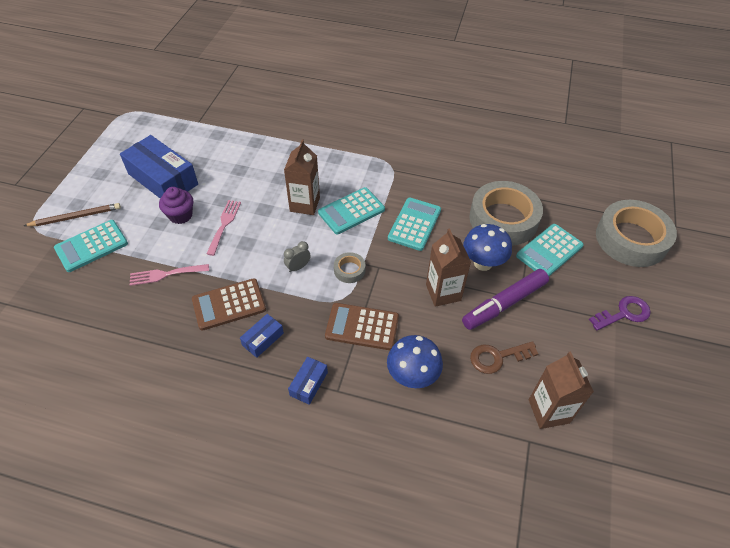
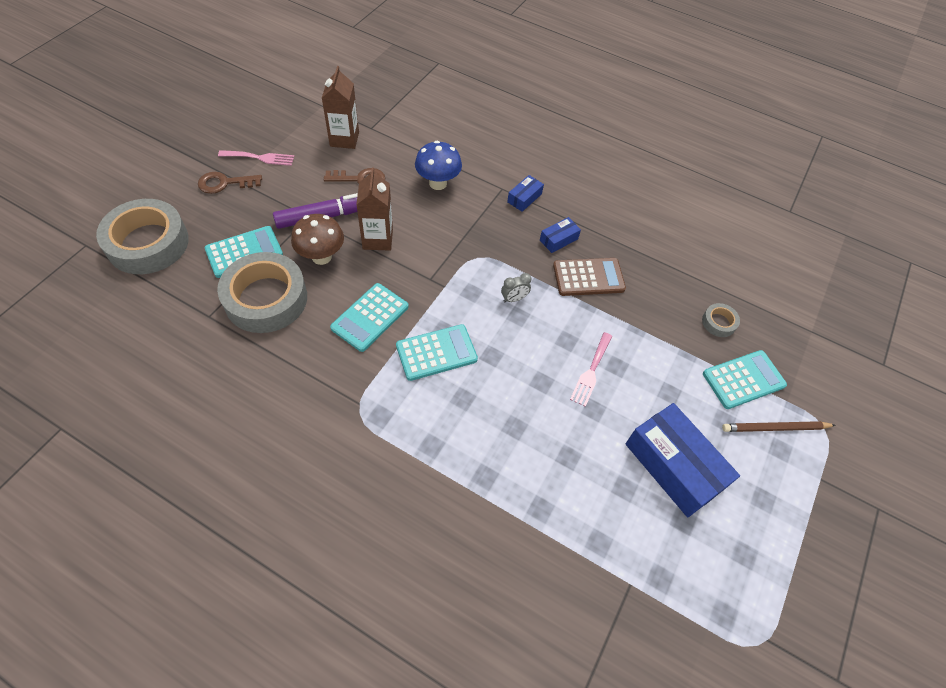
camera: 170 degrees left, 5 degrees up
(165, 274) = (654, 324): pink fork -> pink fork (260, 158)
(180, 215) = (644, 398): purple cupcake -> none
(305, 204) = (490, 376): brown carton -> none
(349, 270) = (461, 283): grey tape -> grey tape (718, 322)
(362, 326) = (466, 228): brown calculator -> none
(483, 263) = (321, 257): blue mushroom -> brown mushroom
(623, 313) = (225, 183): purple key -> brown key

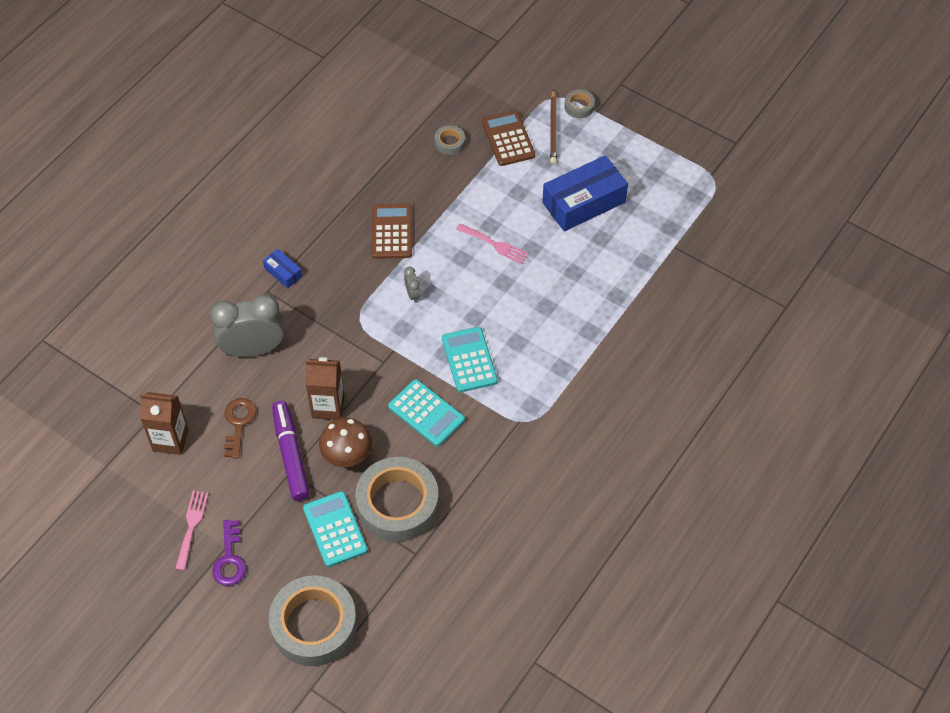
camera: 80 degrees left, 0 degrees up
(225, 183) = (230, 559): brown key -> purple key
(438, 183) = (253, 349): blue mushroom -> grey clock
(558, 239) = (343, 249): blue box -> none
(743, 380) = (508, 139): turquoise calculator -> brown calculator
(821, 457) = (579, 106): none -> grey tape

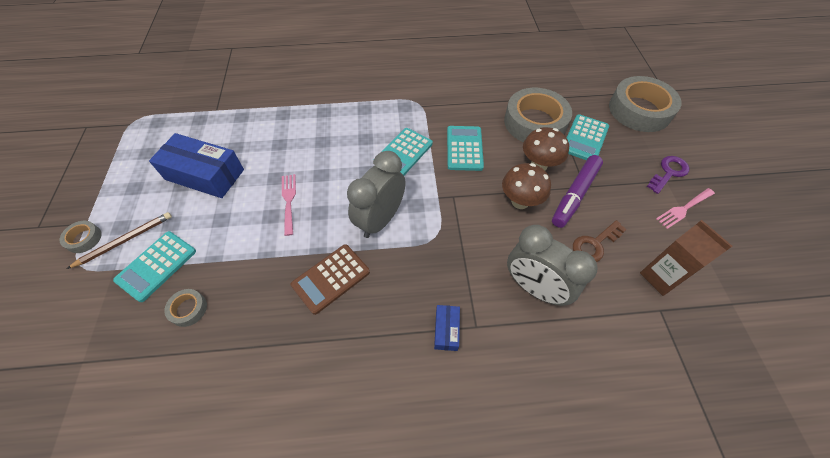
camera: 130 degrees left, 0 degrees up
(328, 406) = (520, 201): brown carton -> brown mushroom
(412, 294) = (380, 220): grey clock -> grey clock, size x2.41
(508, 139) = (156, 266): brown calculator -> turquoise calculator

